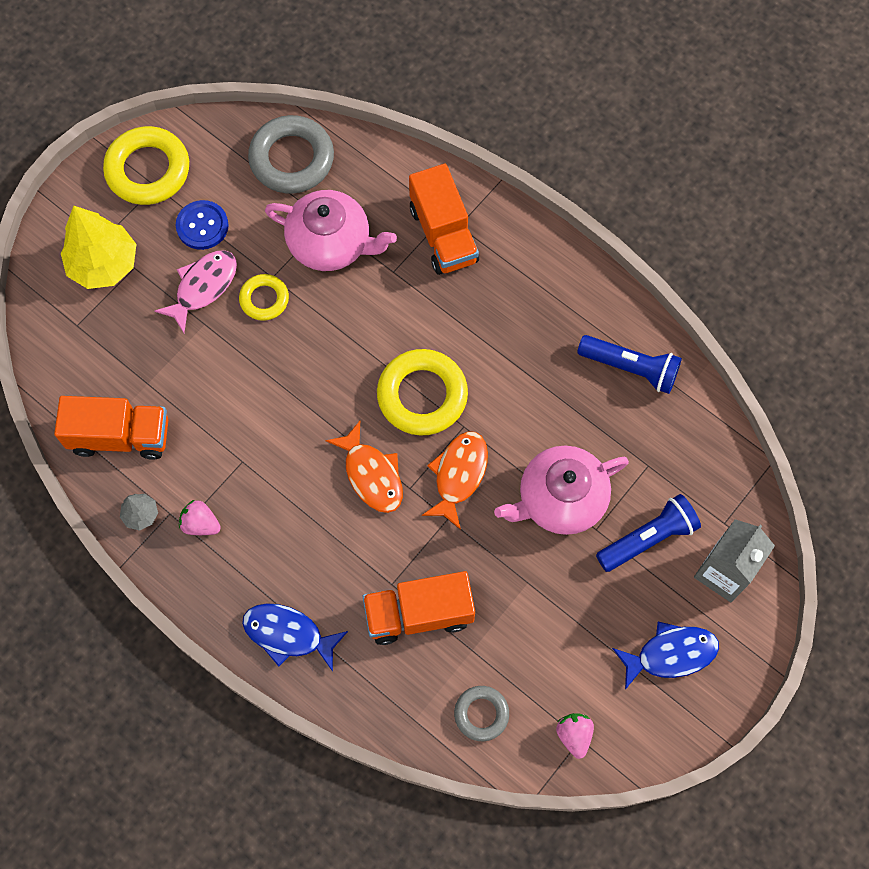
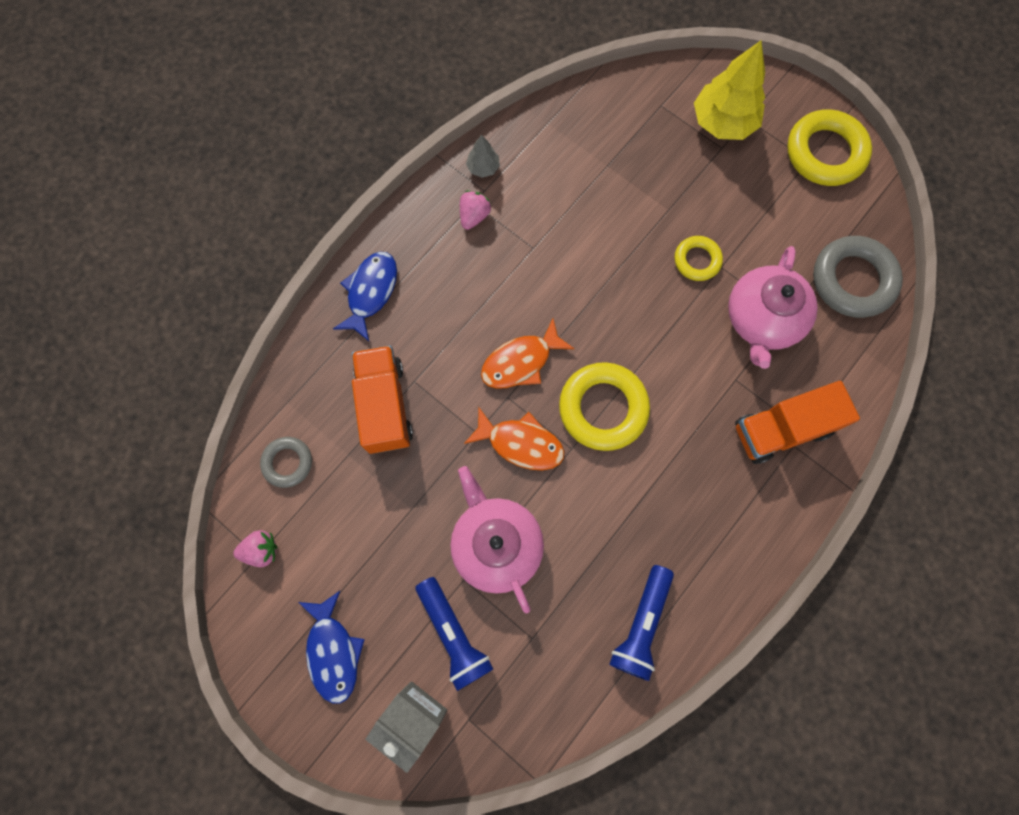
camera: 90 degrees right, 5 degrees up
(120, 436) = (556, 147): orange truck -> none
(202, 226) = (770, 203): blue button -> none
(203, 287) = (706, 206): pink fish -> none

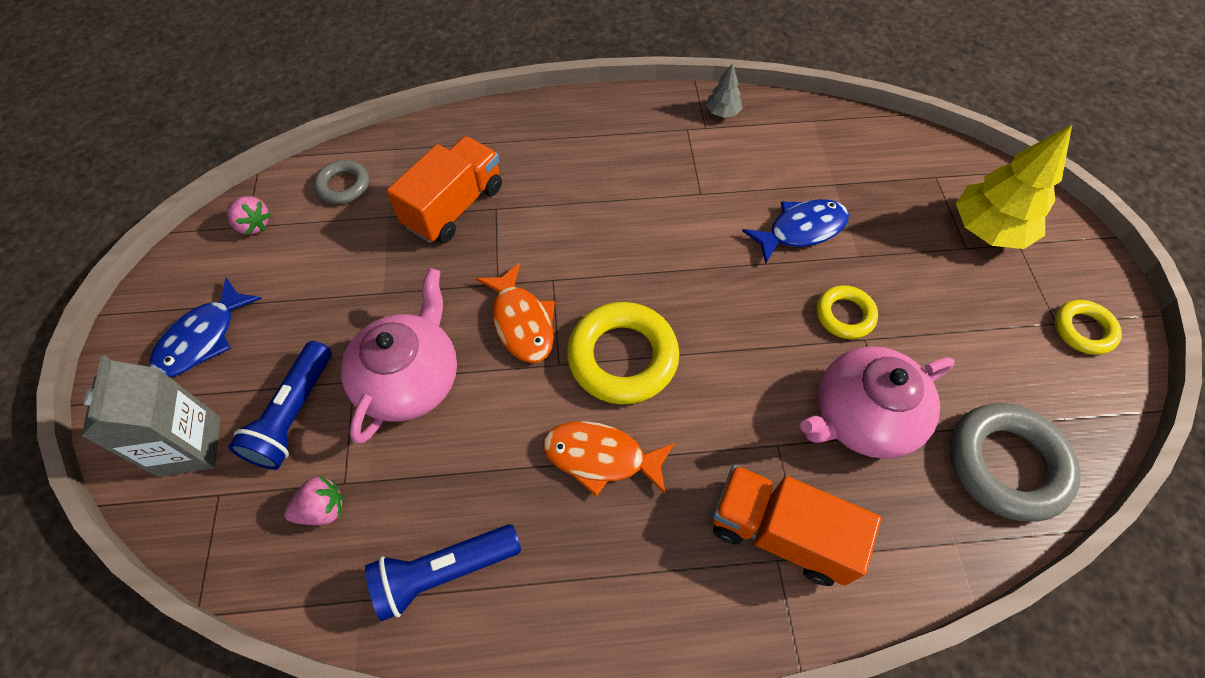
camera: 45 degrees right, 15 degrees down
(370, 292) = (537, 128): blue fish -> blue fish (801, 230)
(474, 216) = (677, 138): pink strawberry -> pink strawberry (322, 509)
(521, 362) = (594, 263): orange fish -> orange fish (601, 457)
(825, 153) = (1083, 330): yellow ring -> yellow ring, size x0.56

